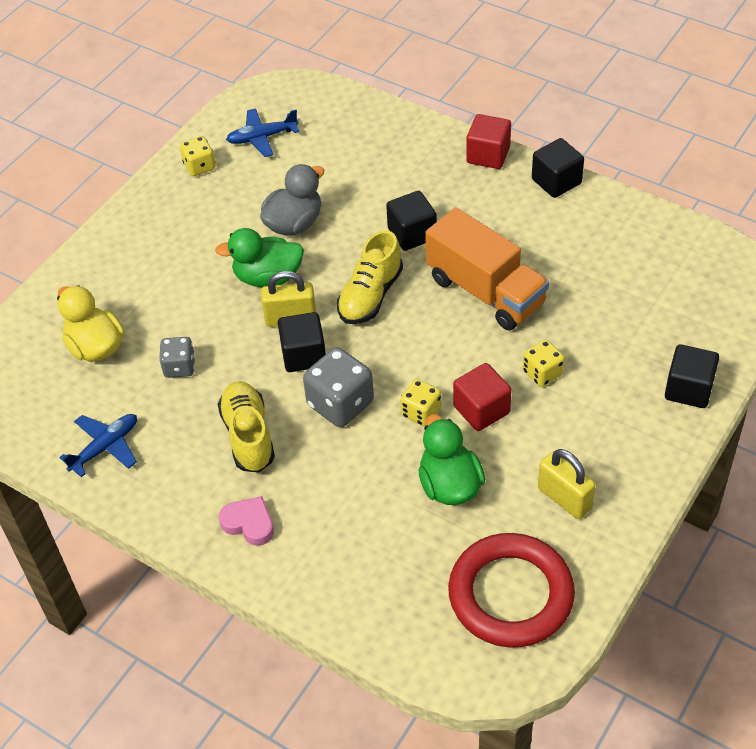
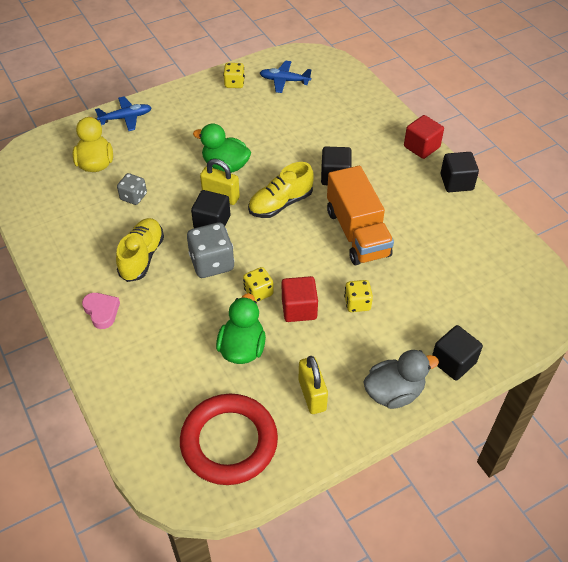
camera: 25 degrees right, 0 degrees up
(105, 447) = (56, 225): blue plane -> blue plane (126, 118)
(294, 224) = (265, 140): grey duck -> grey duck (394, 392)

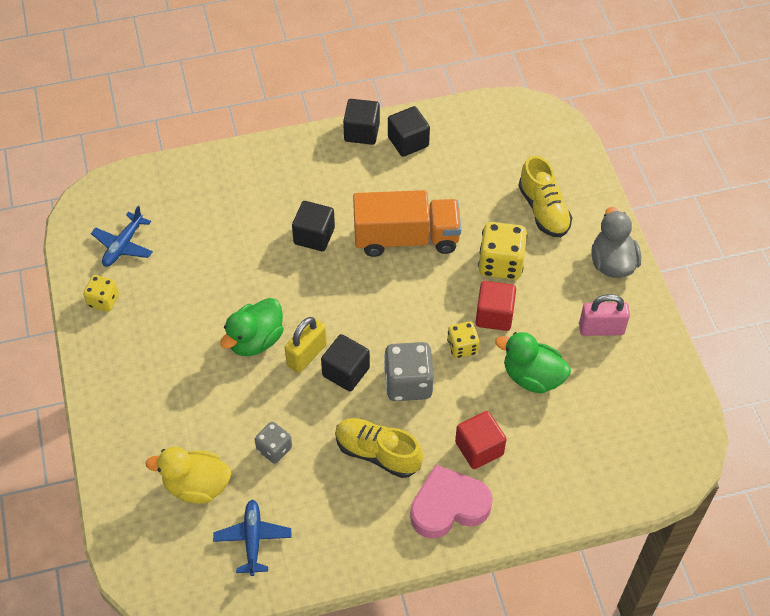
camera: 75 degrees left, 5 degrees up
(102, 311) = (448, 506): pink heart -> pink heart, size x1.69
(126, 118) = (119, 438): blue plane -> blue plane (253, 539)
(229, 442) = (640, 410): red ring -> none
(280, 203) = (339, 298): yellow shoe -> yellow shoe (543, 210)
(312, 395) = (601, 329): yellow padlock -> pink padlock
(357, 303) = (500, 263): yellow dice -> yellow dice, size x1.66
(421, 147) = (297, 145): red cube -> red cube (479, 448)
(453, 362) = (588, 207): black cube -> black cube (408, 142)

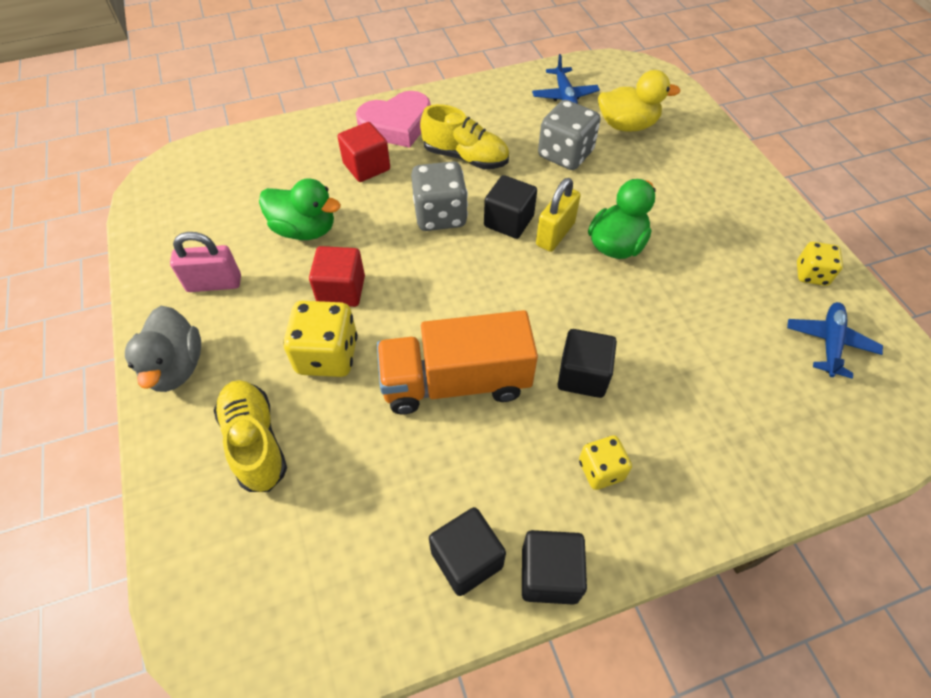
camera: 175 degrees right, 0 degrees up
(274, 449) = (565, 154): grey dice -> grey dice, size x1.66
(462, 347) = (381, 253): yellow dice -> yellow dice (601, 470)

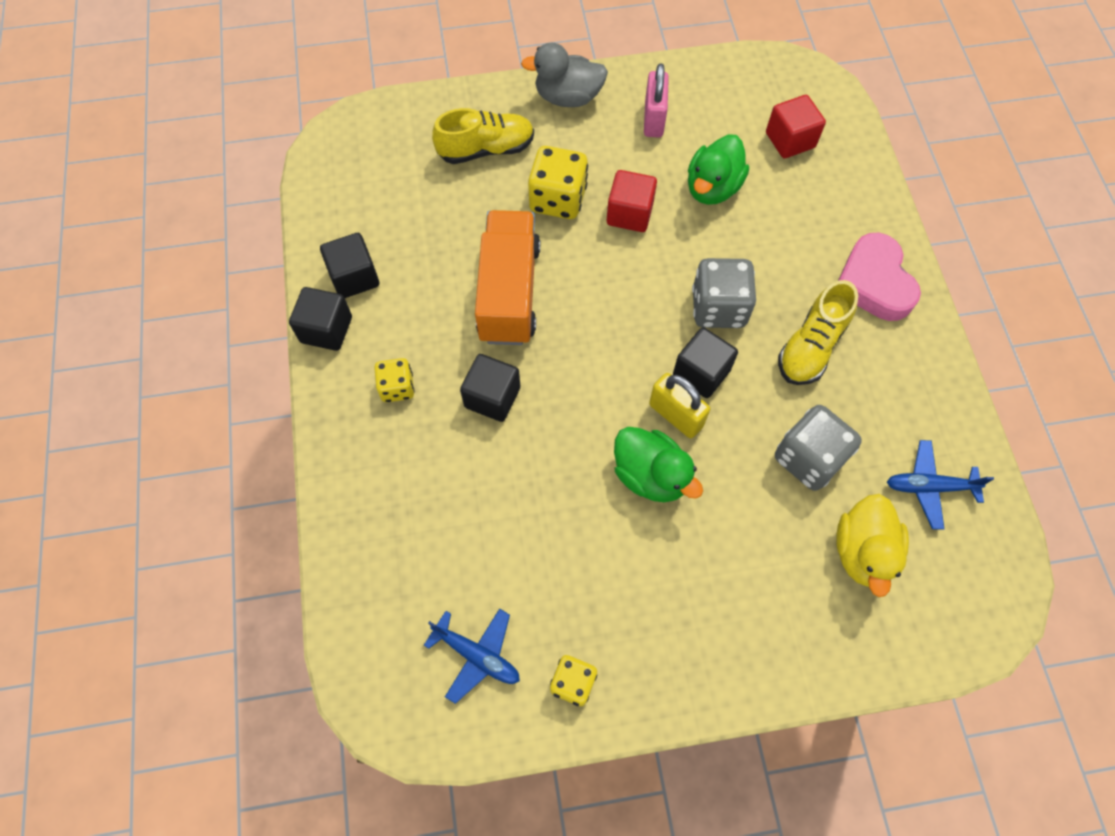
camera: 100 degrees right, 10 degrees up
(366, 167) = (802, 247): red cube -> red cube (790, 140)

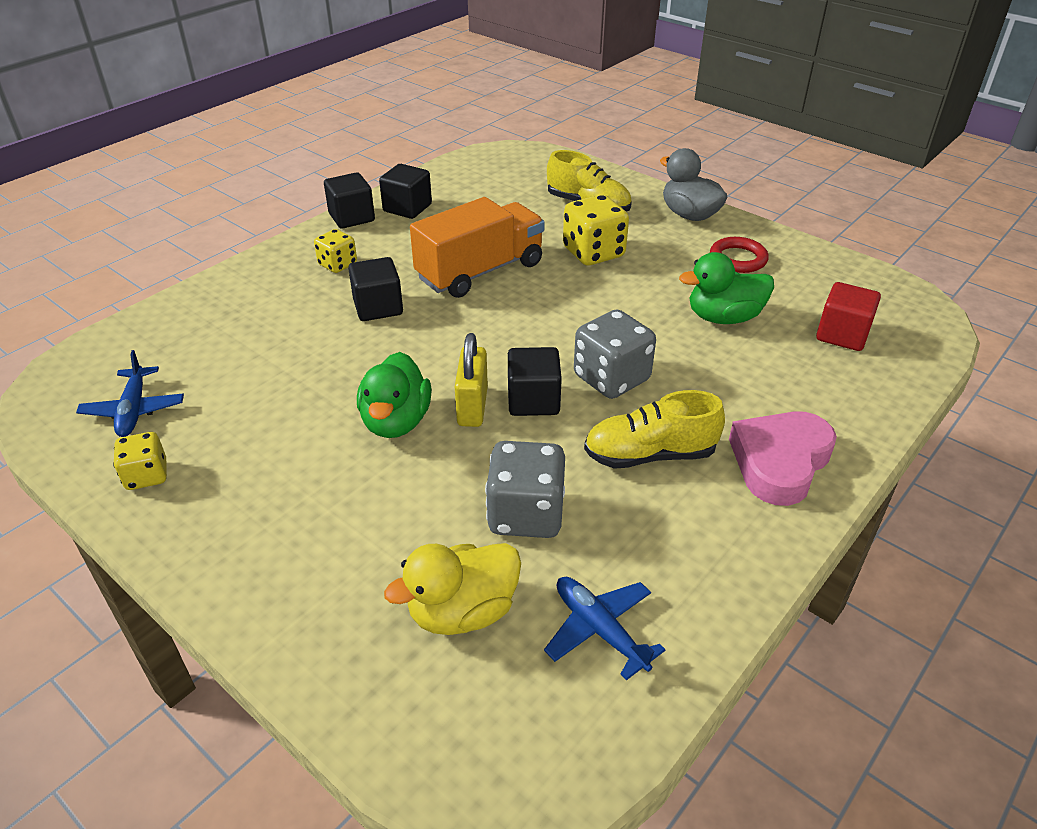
camera: 50 degrees right, 25 degrees down
(629, 214) = (632, 290): red cube -> none
(653, 119) = (738, 259): pink padlock -> red ring

